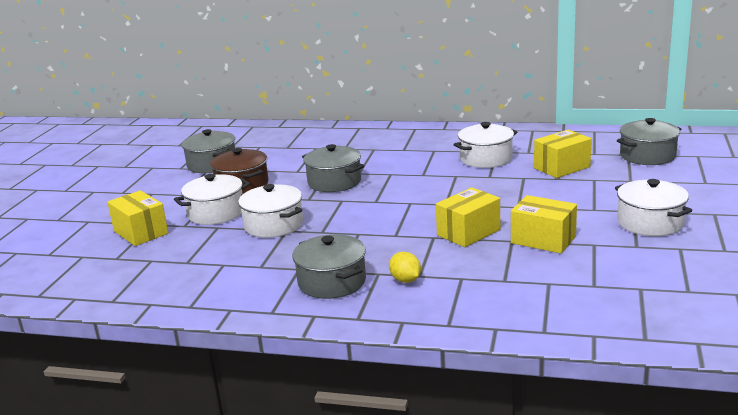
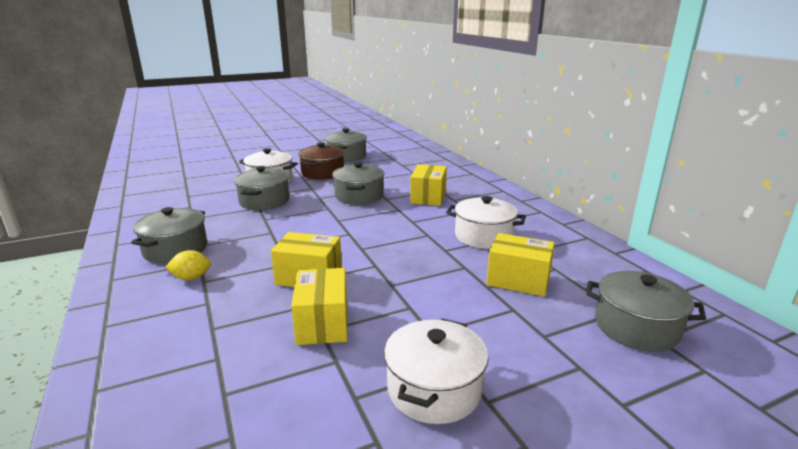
camera: 50 degrees right, 0 degrees up
(141, 232) = (225, 172): yellow box -> yellow box (428, 197)
(273, 225) = (264, 201): white pot -> grey pot
(405, 280) = (191, 278): yellow lemon -> yellow lemon turned 60 degrees clockwise

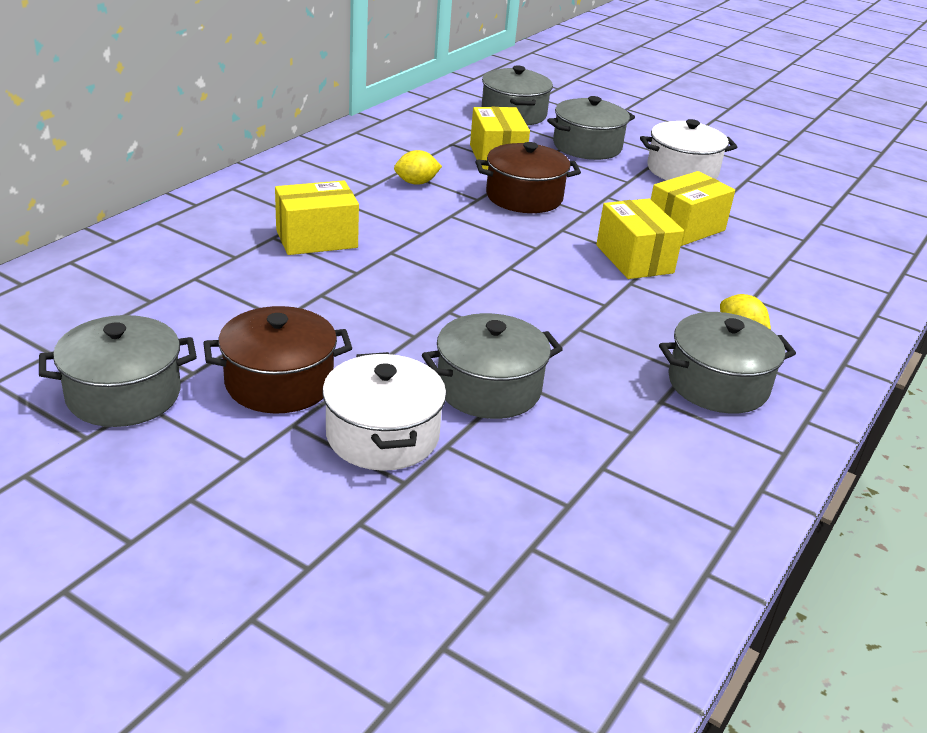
camera: 125 degrees left, 10 degrees up
(359, 196) = (370, 299): grey pot -> grey pot (587, 146)
(435, 268) = (524, 197): none -> brown pot
(483, 236) = (416, 183): white pot -> yellow lemon

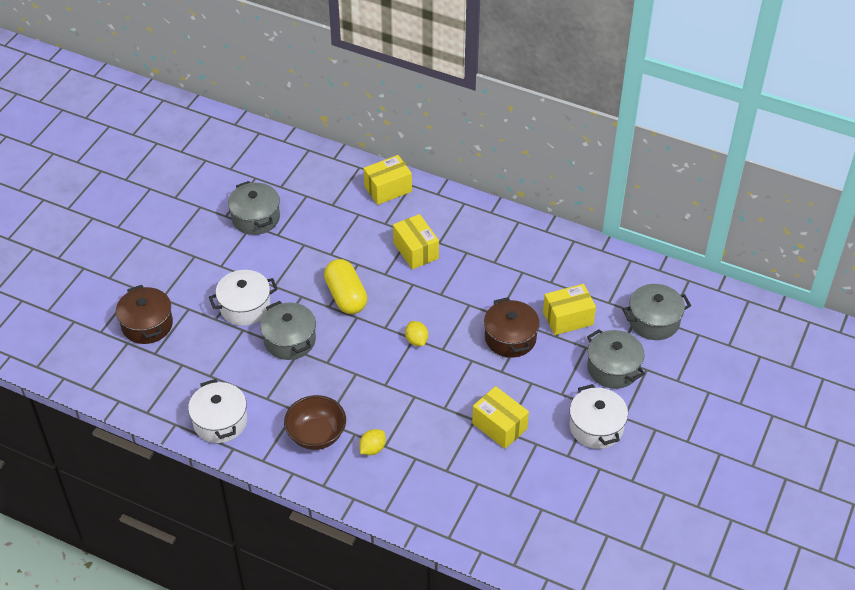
camera: 85 degrees right, 15 degrees up
(279, 383) = (276, 265): brown pot -> brown pot (147, 324)
(396, 315) = (346, 296): none -> yellow capsule
(416, 183) = (507, 282): yellow lemon -> yellow lemon (416, 340)
(634, 259) = (445, 398): yellow box -> yellow box (388, 189)
(694, 501) = (220, 421): none -> white pot
(718, 384) = (316, 435): grey pot -> brown bowl

